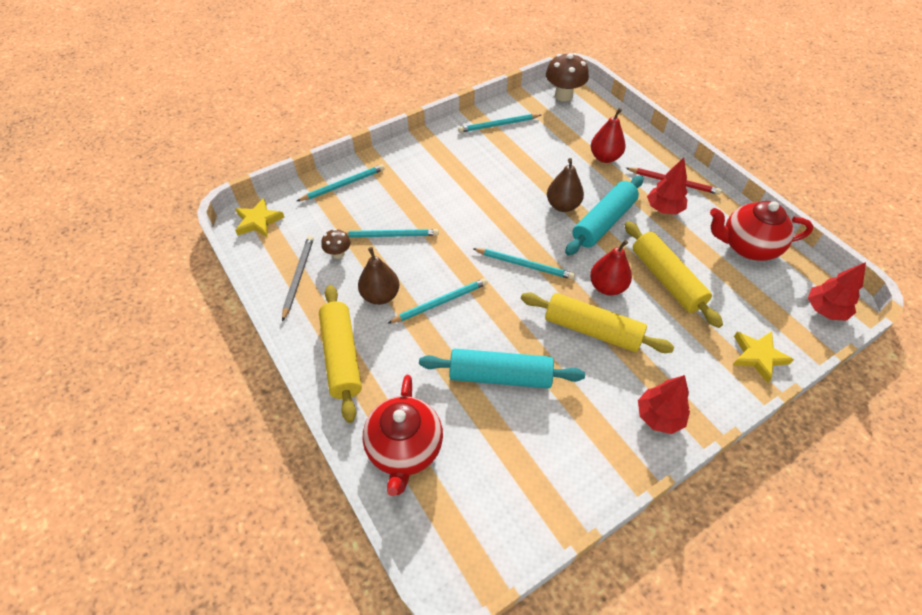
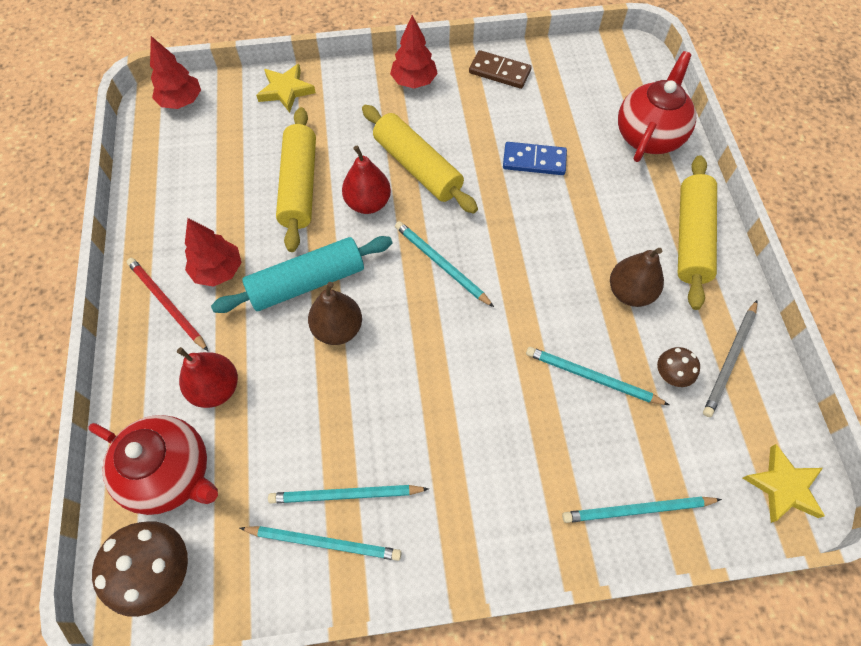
camera: 155 degrees left, 10 degrees up
(440, 302) = (562, 257): turquoise pencil -> turquoise pencil (345, 495)
(500, 376) = (534, 160): turquoise rolling pin -> blue domino
(587, 467) = (499, 72): none -> brown domino
(747, 247) = (178, 186): red teapot -> red teapot (171, 473)

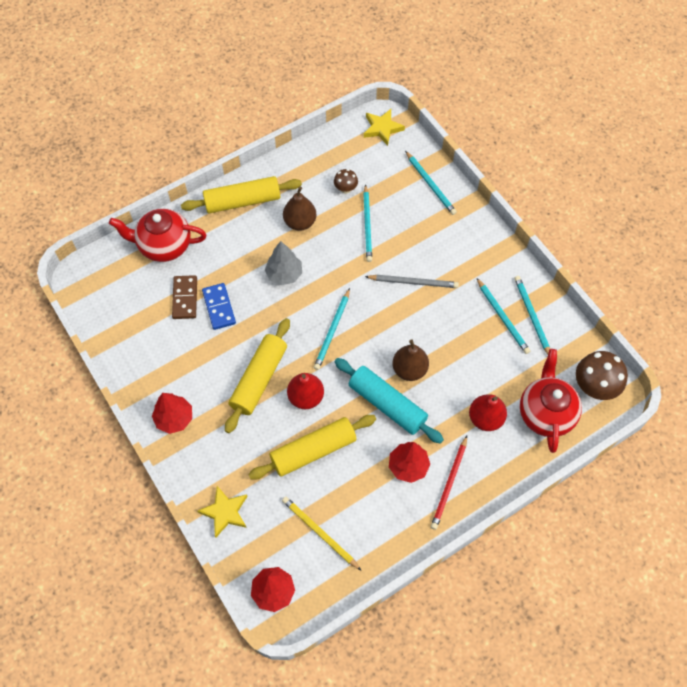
camera: 115 degrees left, 0 degrees up
(208, 158) = (319, 533): none -> yellow pencil
(499, 72) = (138, 361): brown domino -> brown domino (185, 298)
(552, 243) = (284, 274): none -> grey tree
(730, 360) = (320, 164): grey pencil -> grey pencil (413, 282)

